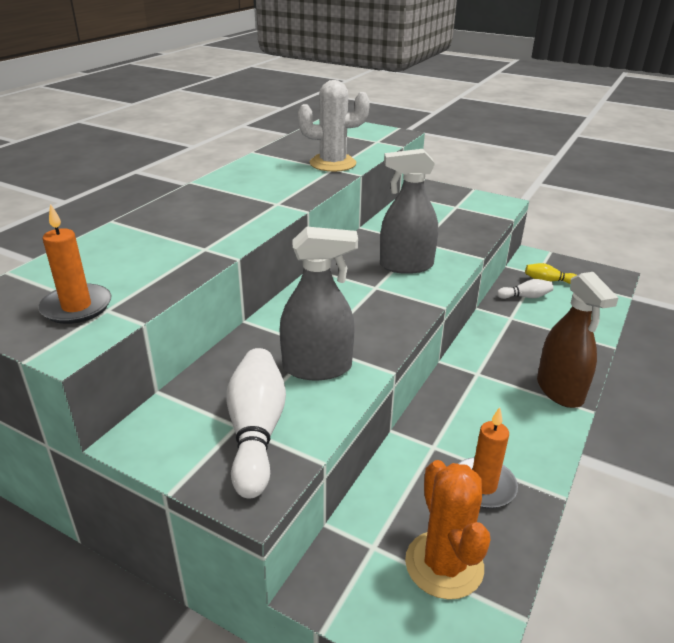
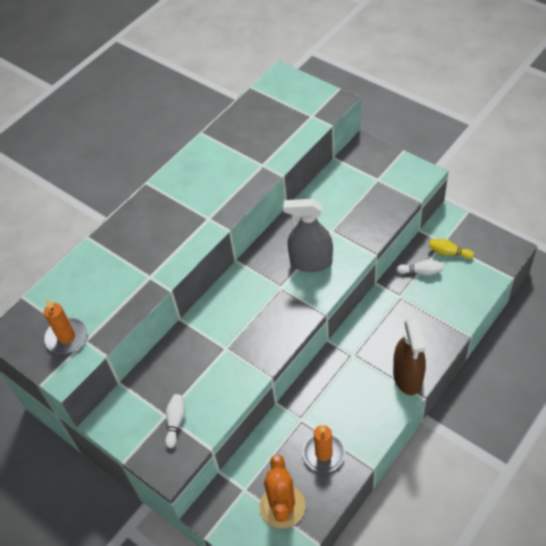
camera: 15 degrees right, 20 degrees up
(256, 432) = (175, 422): white bowling pin -> white bowling pin, size x0.52
(317, 367) = (222, 370): grey spray bottle -> none
(333, 163) = (264, 156): white cactus -> none

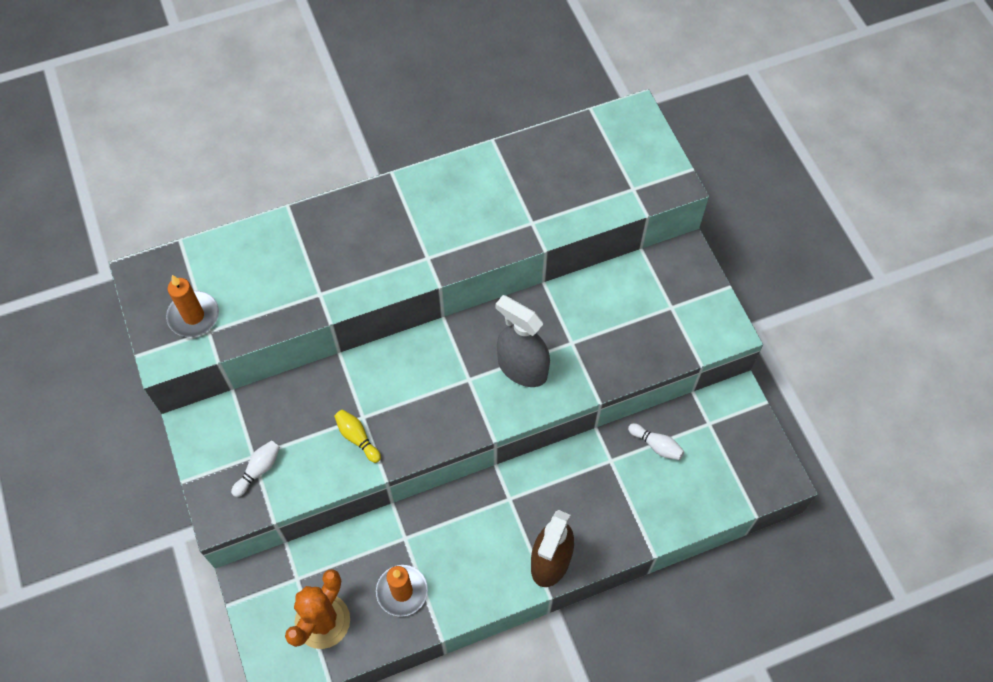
camera: 25 degrees right, 10 degrees up
(448, 253) = (705, 440): yellow bowling pin -> yellow bowling pin (357, 438)

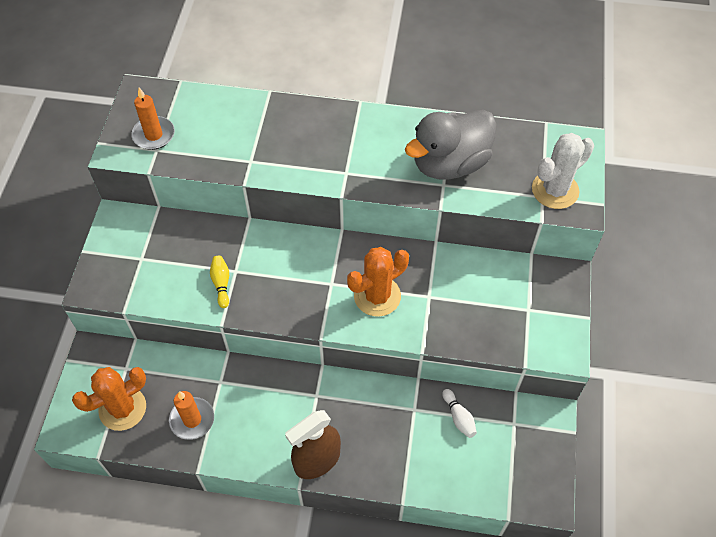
camera: 30 degrees right, 5 degrees down
(258, 470) = (138, 270): white bowling pin -> none
(522, 368) = (377, 296): grey spray bottle -> orange cactus
(524, 197) = (450, 164): none -> grey duck
(641, 176) = (555, 190): none -> white cactus

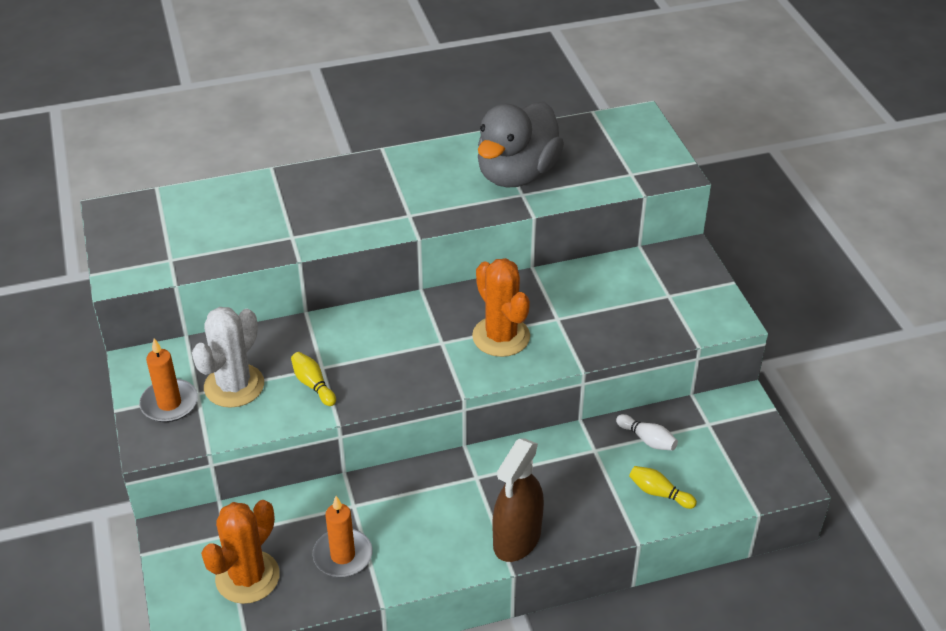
camera: 25 degrees left, 15 degrees down
(154, 135) = (158, 246): orange candle -> orange candle (169, 403)
(377, 296) = (501, 336): orange cactus -> orange cactus turned 60 degrees counterclockwise
(441, 468) = (659, 493): none -> yellow bowling pin
(555, 190) = (640, 165): white cactus -> white cactus (234, 386)

